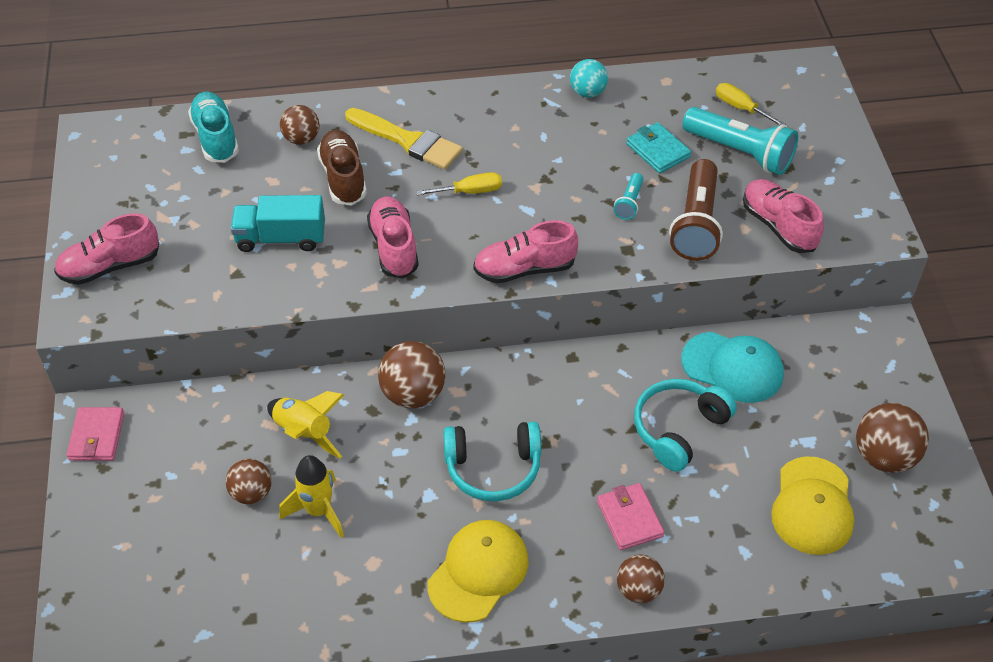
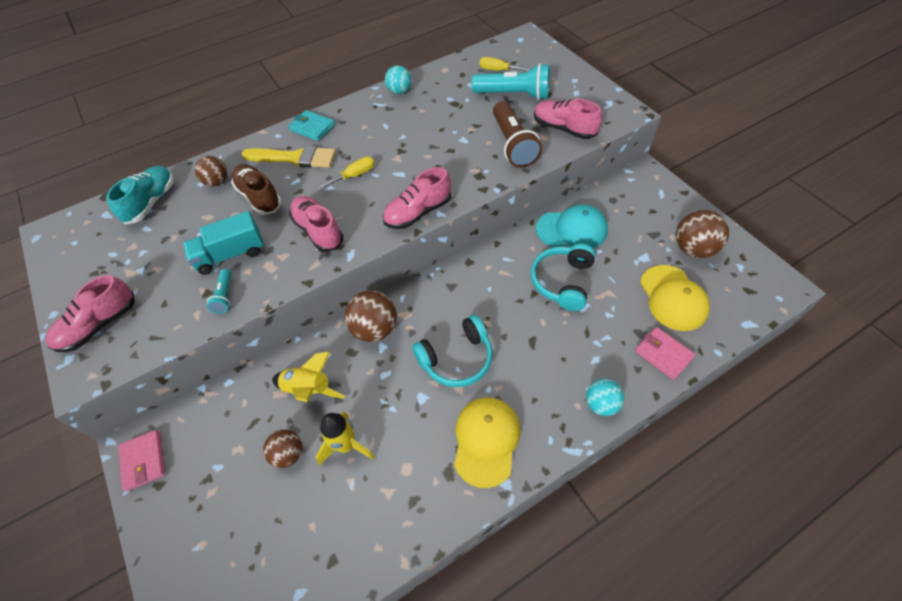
camera: 20 degrees left, 5 degrees up
(216, 138) = (151, 202): turquoise shoe -> turquoise shoe turned 60 degrees clockwise
(629, 203) = (463, 147): turquoise flashlight -> turquoise flashlight (224, 296)
(629, 518) = (566, 355): pink wallet -> pink wallet (663, 354)
(638, 590) = (601, 404): brown ball -> turquoise ball
(658, 150) = (463, 110): turquoise wallet -> turquoise wallet (312, 128)

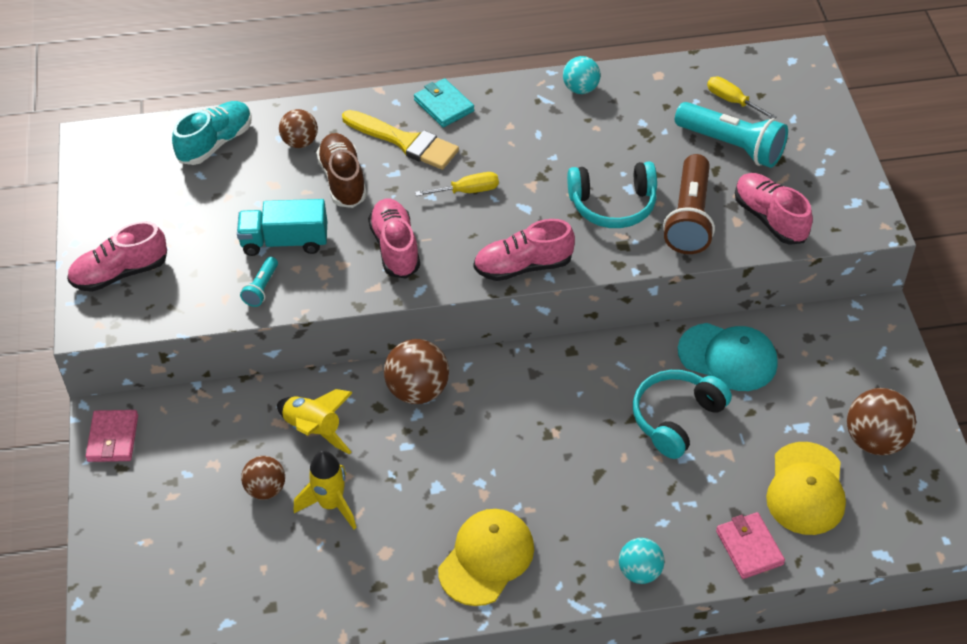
camera: 20 degrees right, 5 degrees down
(456, 358) = (497, 459): turquoise headphones -> turquoise headphones (613, 204)

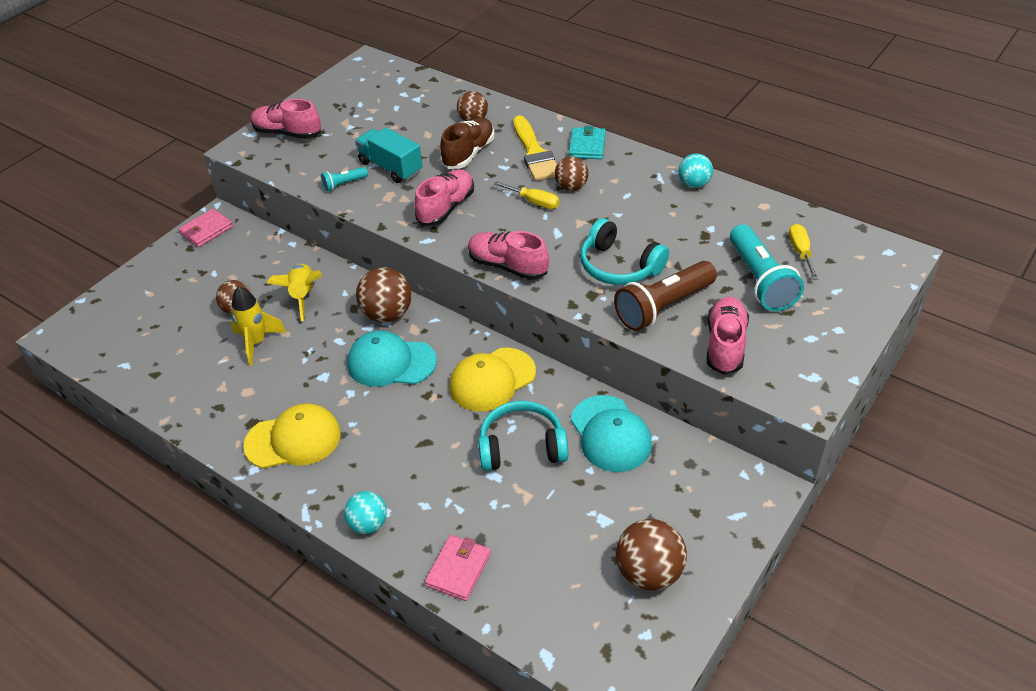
camera: 45 degrees right, 5 degrees down
(215, 143) = (427, 95): turquoise shoe -> none
(480, 430) = (391, 362): none -> turquoise cap
(481, 155) = (571, 187): none -> brown ball
(806, 489) = (550, 564): yellow cap -> yellow cap (492, 380)

